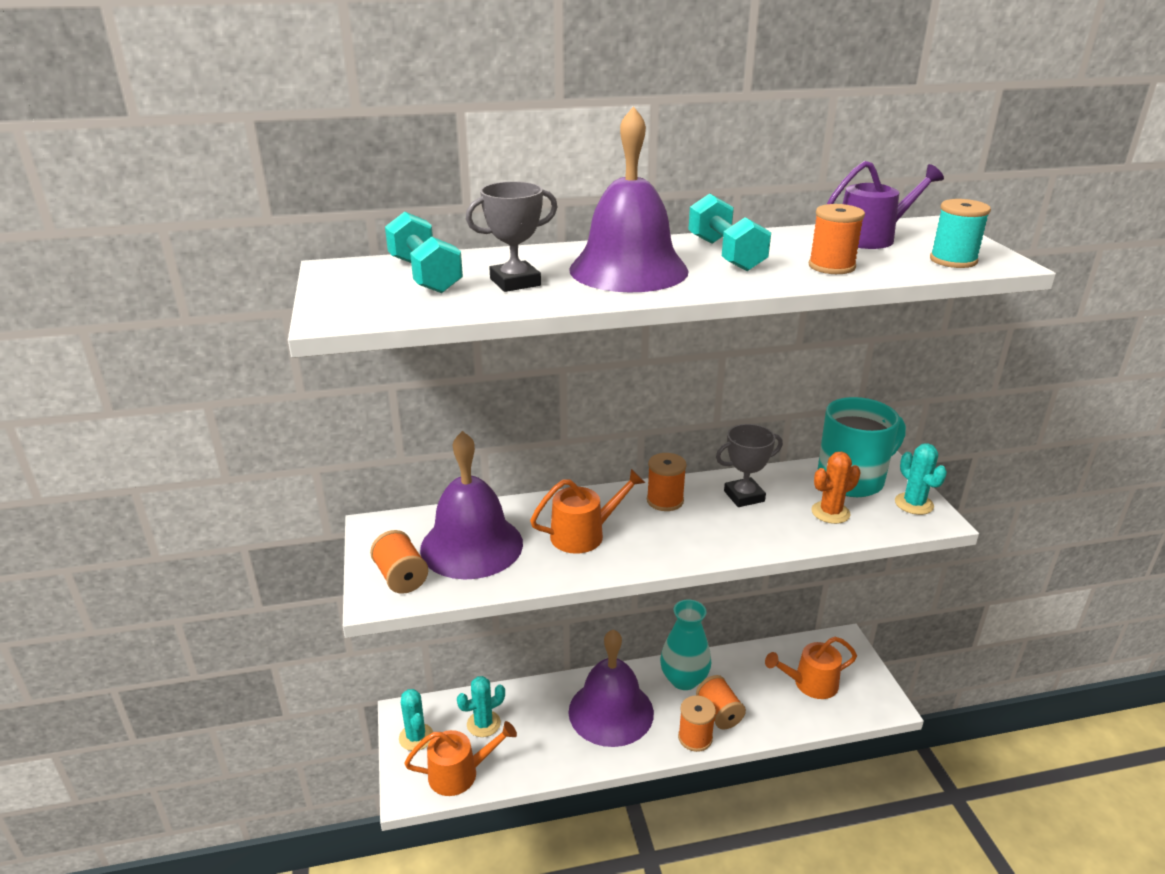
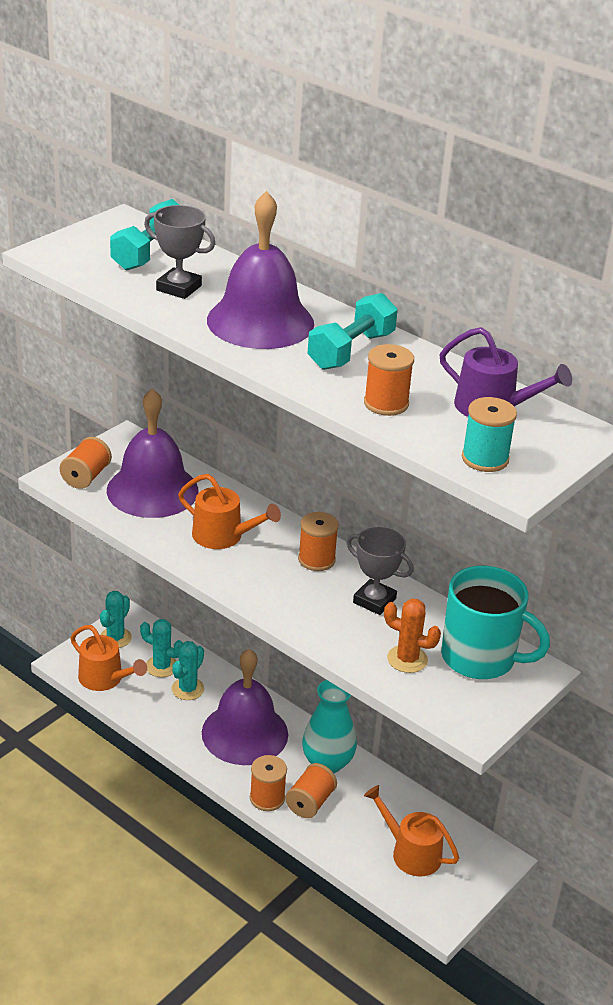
camera: 50 degrees right, 5 degrees up
(914, 504) = (483, 708): turquoise cactus -> turquoise cactus (188, 689)

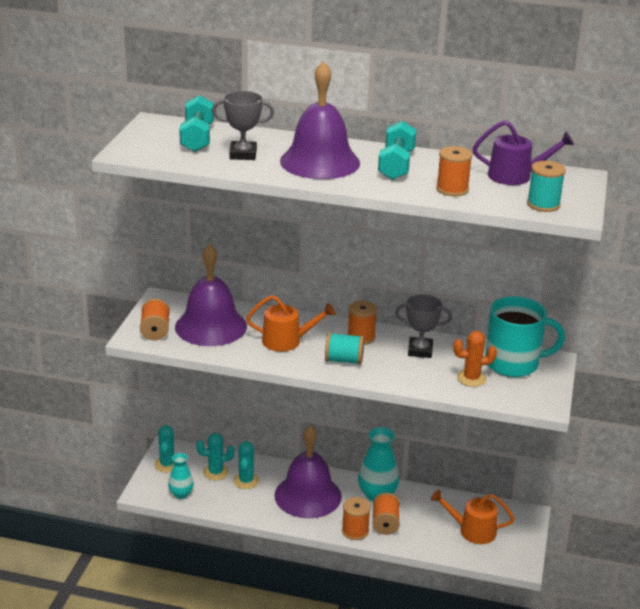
camera: 25 degrees left, 5 degrees down
(105, 679) = (181, 494): orange watering can -> turquoise vase
(269, 583) = (344, 360): none -> turquoise spool

